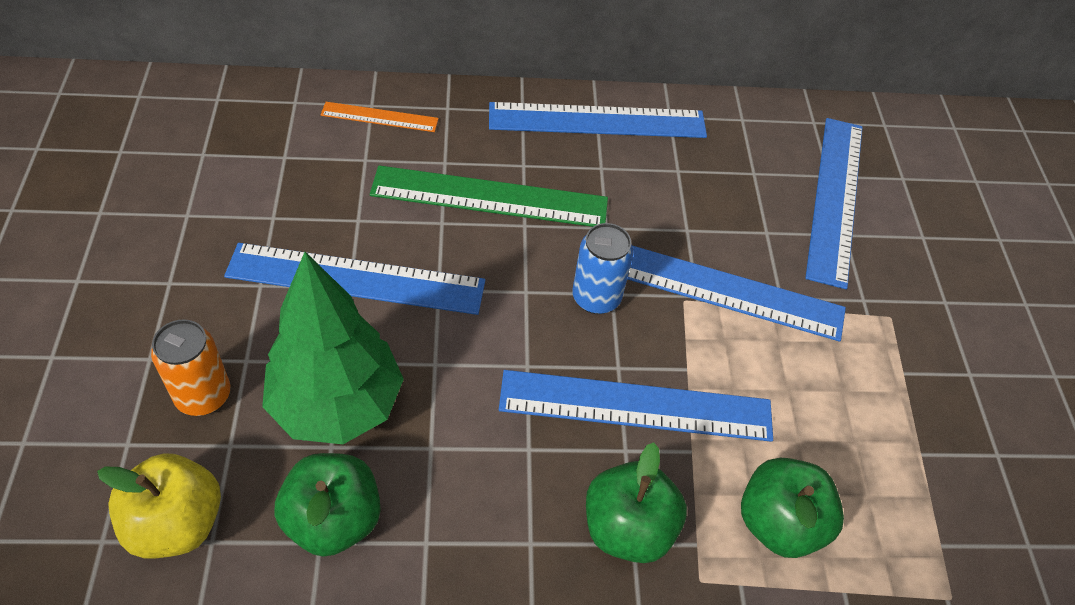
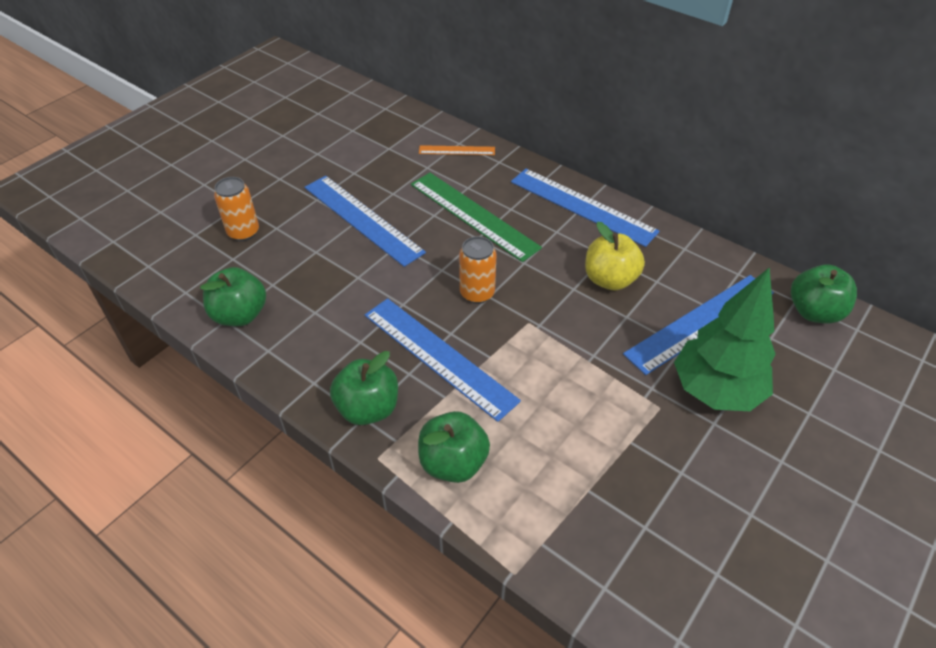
camera: 45 degrees right, 5 degrees down
(176, 524) = (180, 276): yellow apple -> yellow apple (610, 279)
(336, 405) = (293, 268): green tree -> green tree (715, 390)
(379, 117) = (457, 150): orange ruler -> orange ruler turned 45 degrees counterclockwise
(596, 298) = (477, 293): blue can -> orange can
(720, 289) = (558, 329): blue ruler -> none
(909, 129) = (814, 312): none -> green apple

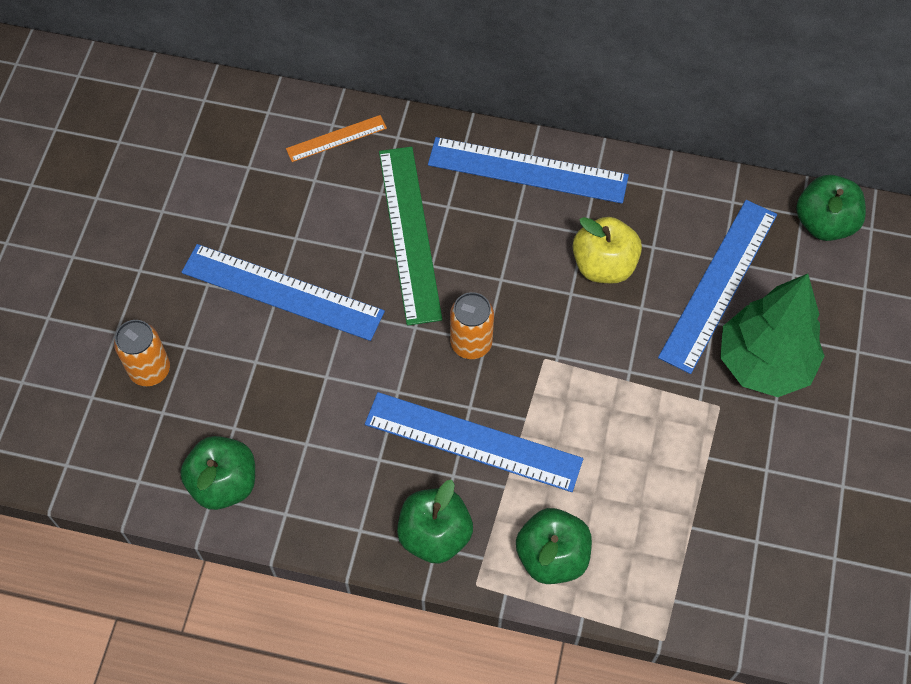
camera: 25 degrees left, 15 degrees up
(473, 215) = (410, 233): green ruler -> green ruler turned 60 degrees clockwise

